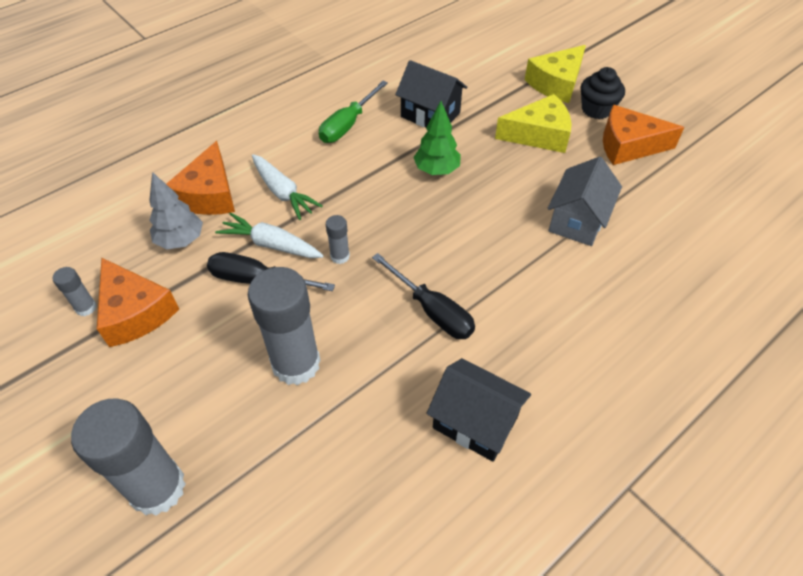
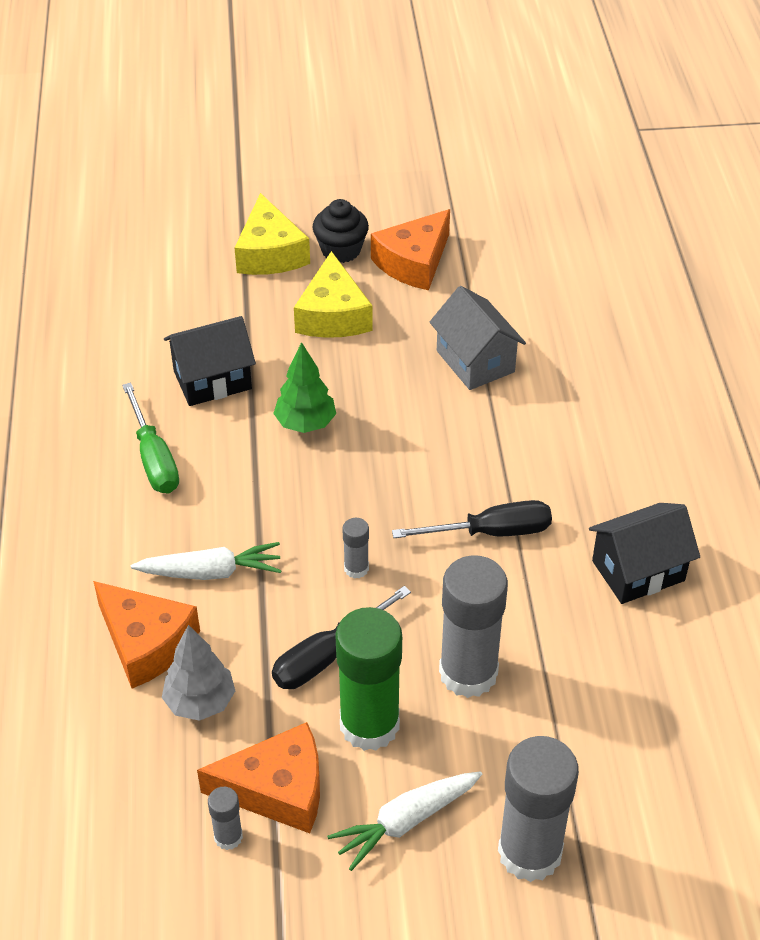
camera: 55 degrees left, 5 degrees down
(215, 332) = (369, 725): none -> green glue stick
(271, 244) = (285, 619): white carrot -> white carrot (406, 821)
(539, 135) = (333, 315): yellow cheese -> yellow cheese turned 150 degrees clockwise

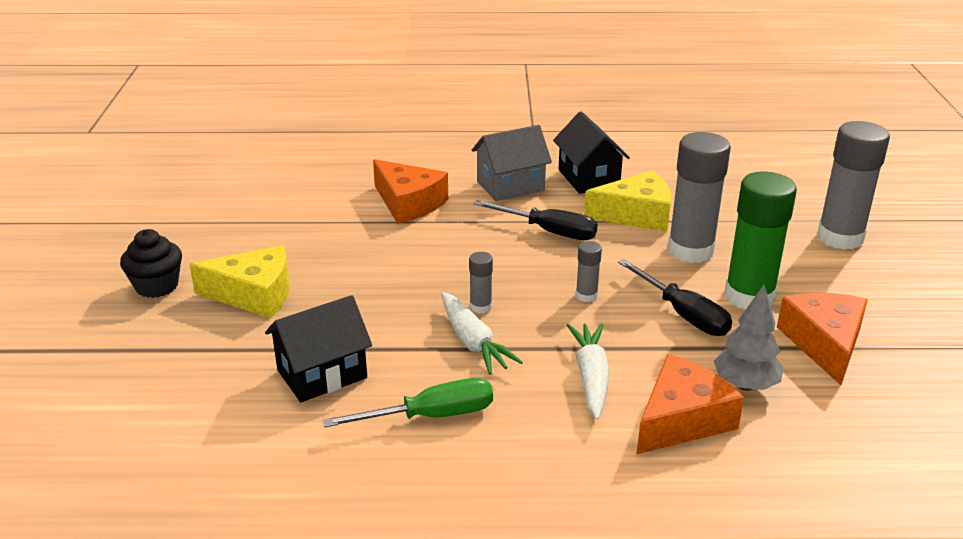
camera: 85 degrees left, 15 degrees down
(212, 380) = (322, 374): black house -> black house turned 75 degrees clockwise
(228, 837) = (879, 370): grey glue stick -> grey glue stick (480, 307)
(270, 253) = (133, 331): yellow cheese -> yellow cheese (636, 215)
(305, 423) = (403, 316): green tree -> none
(406, 821) = (833, 284): white carrot -> white carrot (473, 342)
(414, 262) = (201, 246): orange cheese -> orange cheese (408, 203)
(475, 361) = (350, 225): grey house -> grey house (510, 186)
(491, 532) = (548, 231): black screwdriver -> black screwdriver turned 120 degrees clockwise

